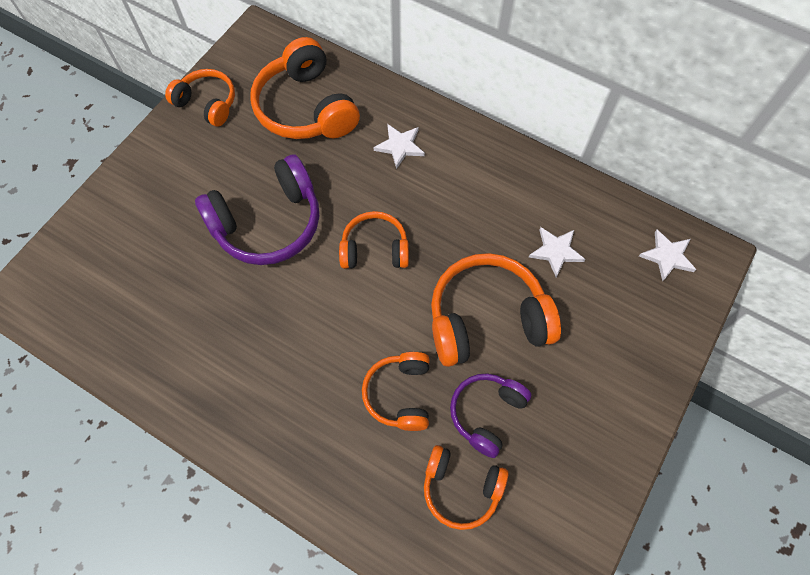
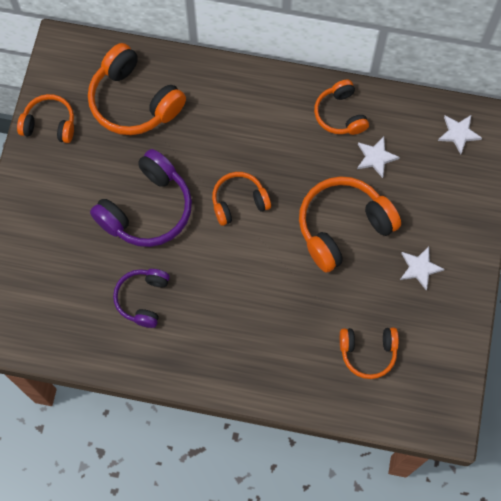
camera: 20 degrees left, 5 degrees up
(400, 146) = (224, 110): white star -> white star (419, 268)
(400, 394) = (301, 304): orange headphones -> orange headphones (340, 114)
(486, 414) = (367, 296): purple headphones -> purple headphones (143, 299)

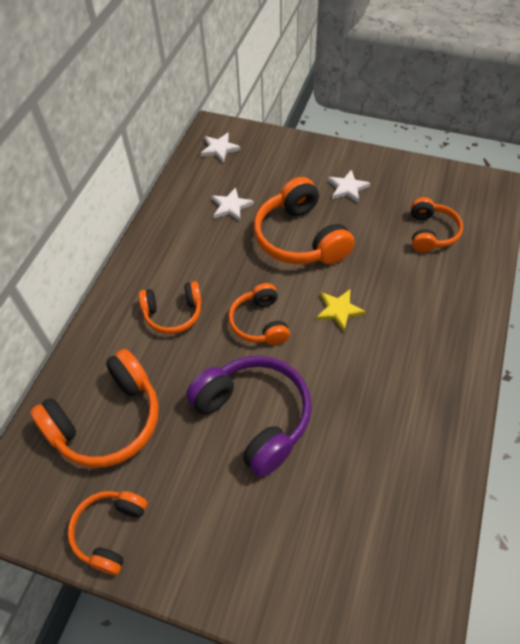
camera: 80 degrees left, 15 degrees down
(143, 299) = (370, 431): purple headphones -> none
(260, 268) = (339, 310): none -> yellow star
(340, 114) = (178, 228): orange headphones -> orange headphones (173, 313)

